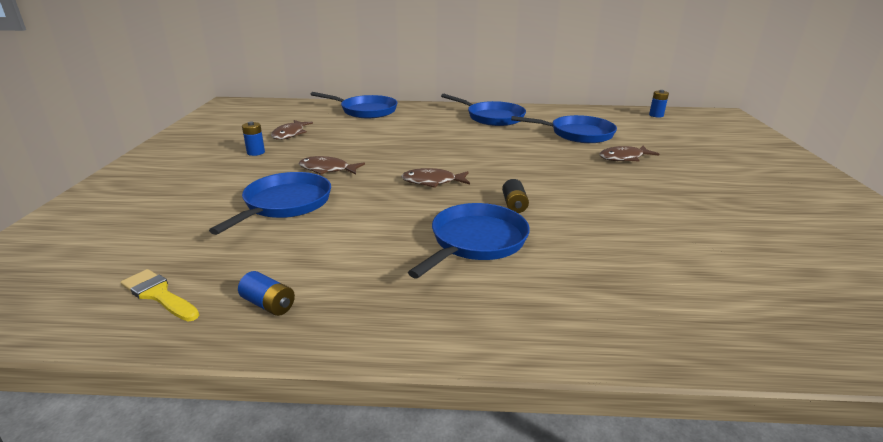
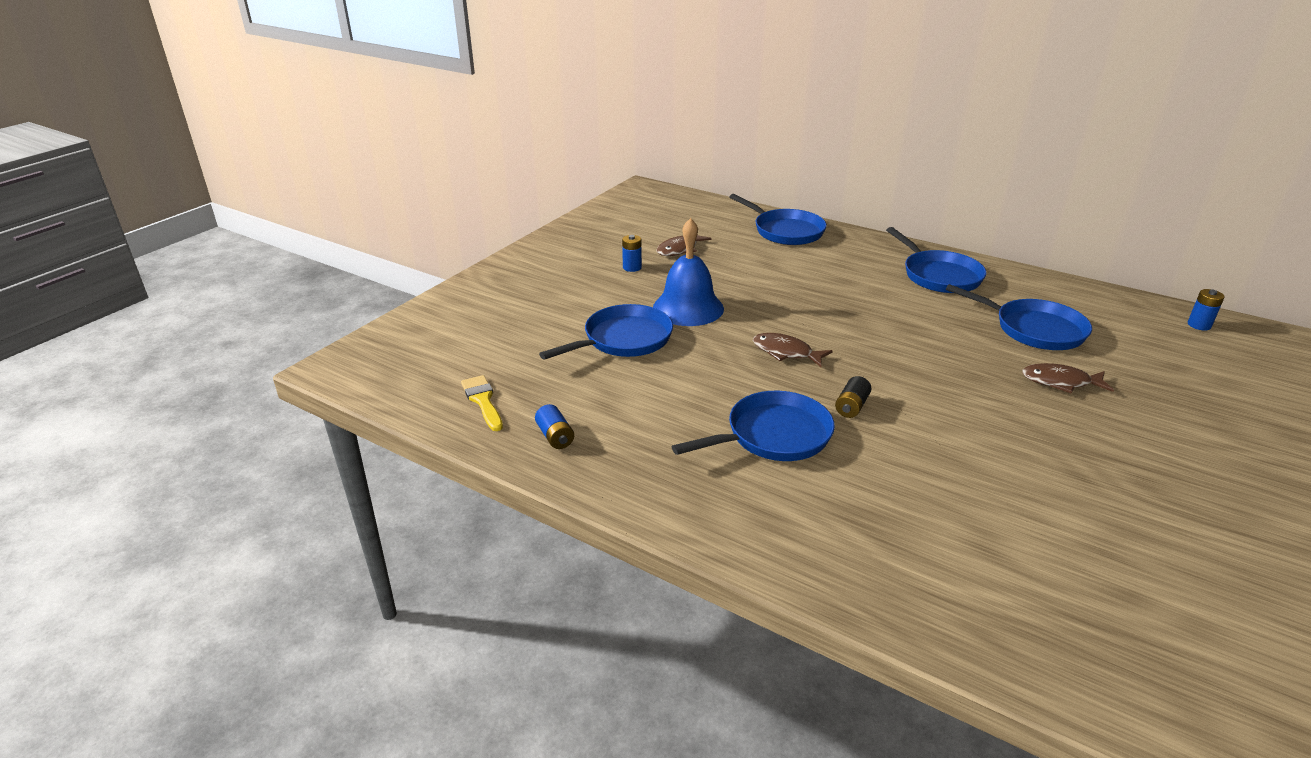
camera: 30 degrees right, 5 degrees up
(327, 169) = (688, 308): brown fish -> blue bell

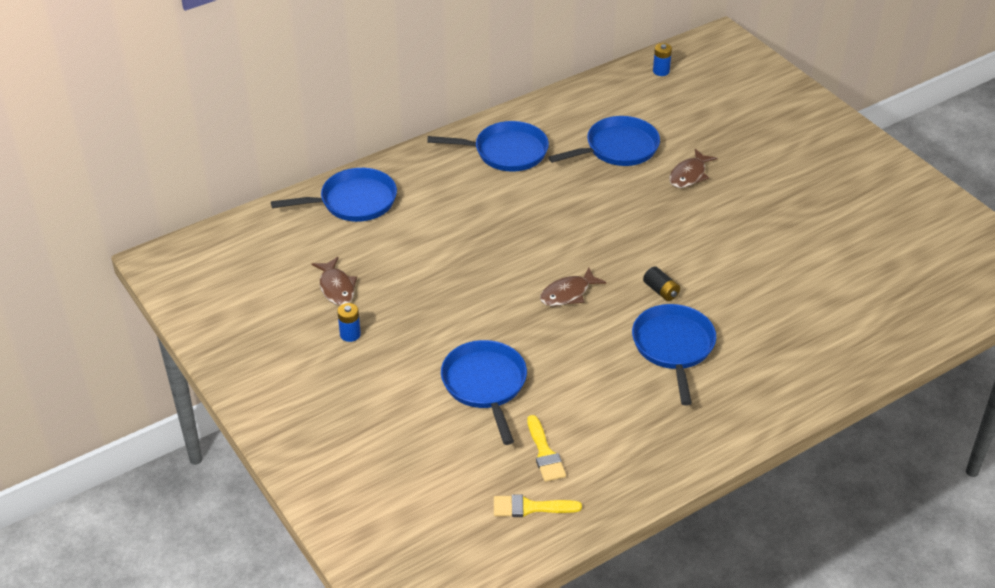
camera: 65 degrees left, 10 degrees up
(555, 436) = (609, 473): blue battery -> none
(558, 392) = (545, 453): none -> yellow brush
(688, 308) = (457, 324): blue bell -> none

